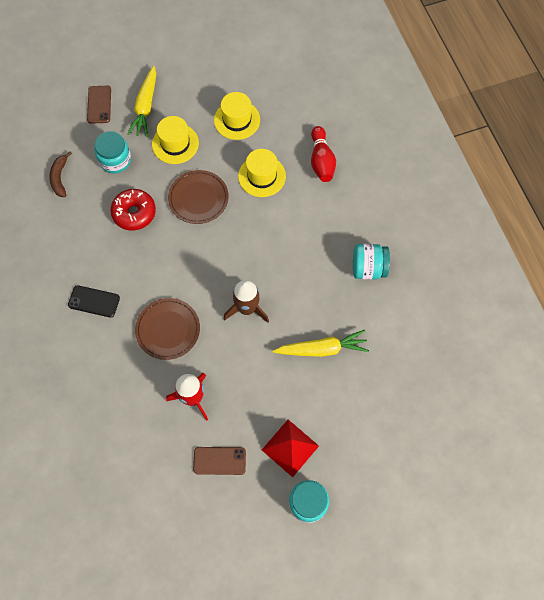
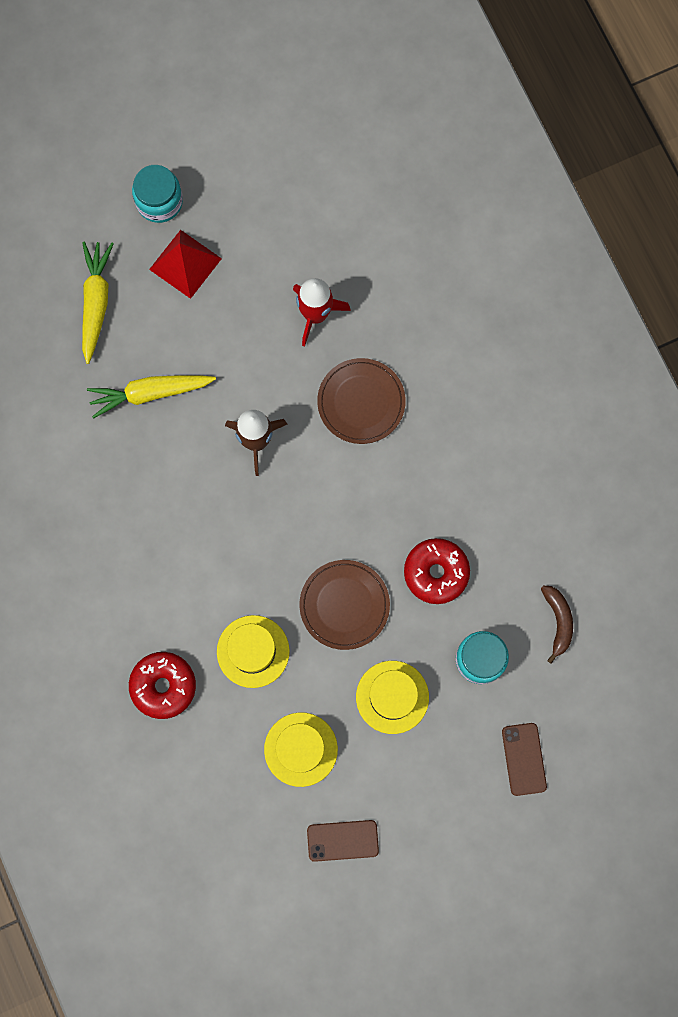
camera: 175 degrees right, 10 degrees up
(94, 301) = (469, 433): black phone -> none
(145, 106) = (449, 761): yellow carrot -> yellow carrot (96, 302)
(219, 460) = (272, 241): brown phone -> brown phone (342, 840)
(321, 161) = (163, 686): red bowling pin -> red donut
(368, 268) = (89, 515): turquoise jar -> none

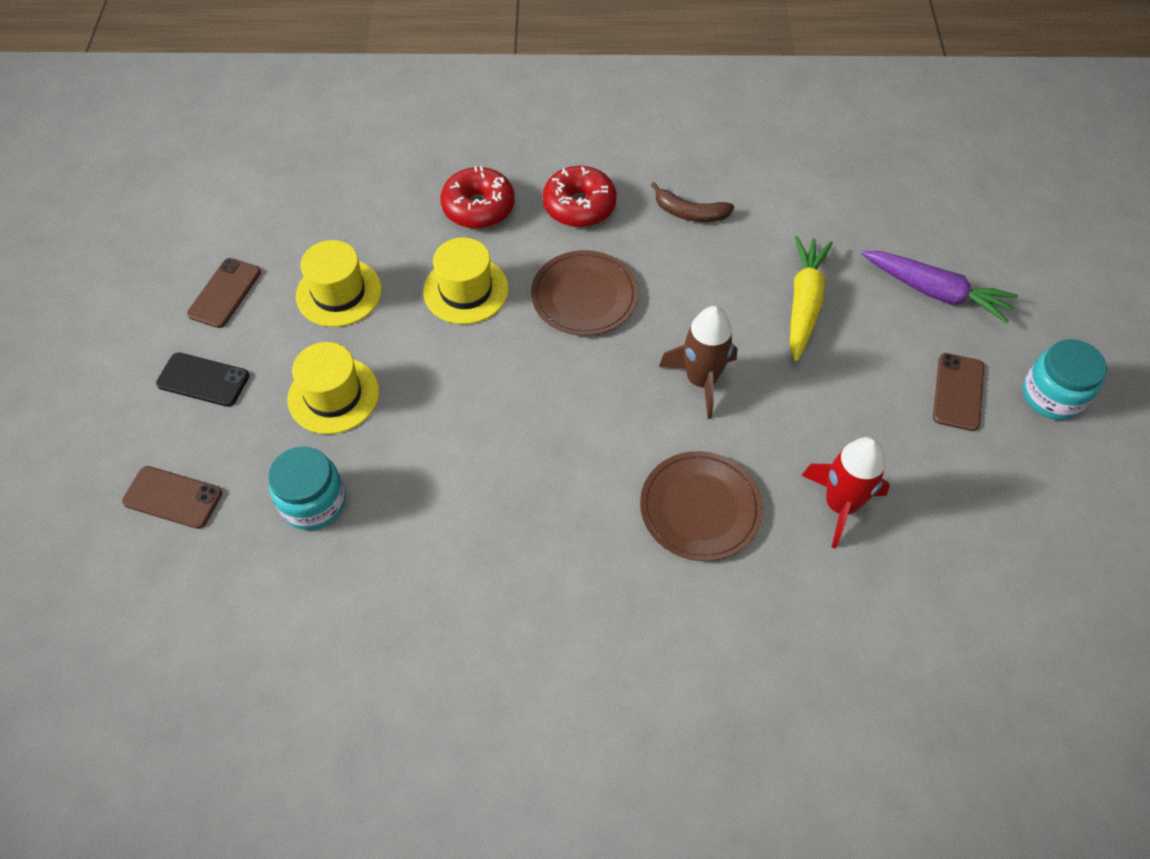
camera: 115 degrees right, 20 degrees down
(96, 302) = (935, 292): yellow carrot -> purple carrot
(185, 264) = (958, 392): red pyramid -> brown phone
(344, 605) = (463, 391): brown plate -> brown plate (584, 296)
(425, 803) = (203, 380): none -> black phone
(436, 572) = (443, 500): red donut -> red donut (579, 206)
(558, 621) = (299, 613): brown banana -> brown banana (690, 213)

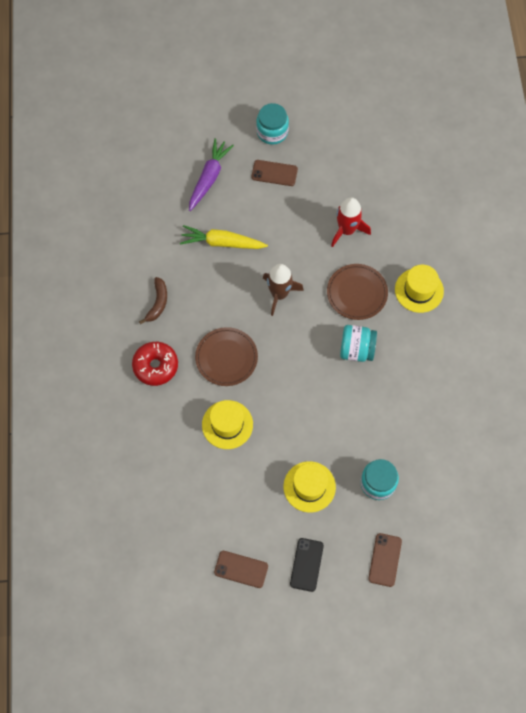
camera: 95 degrees left, 10 degrees up
(339, 293) = (235, 499): yellow hat -> yellow hat (419, 290)
(478, 207) = (160, 426): red donut -> none
(580, 495) = (356, 350): none -> turquoise jar

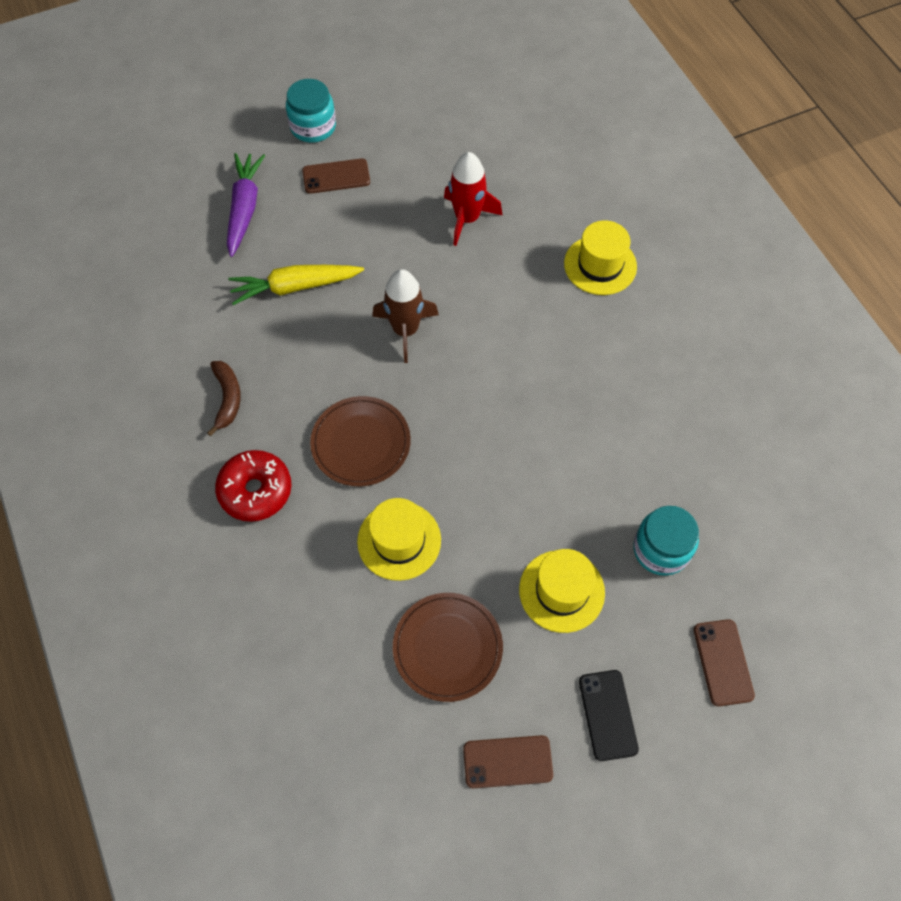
camera: 20 degrees left, 5 degrees down
(356, 350) = (548, 370): turquoise jar -> none
(357, 293) = (515, 295): brown plate -> brown plate (447, 647)

